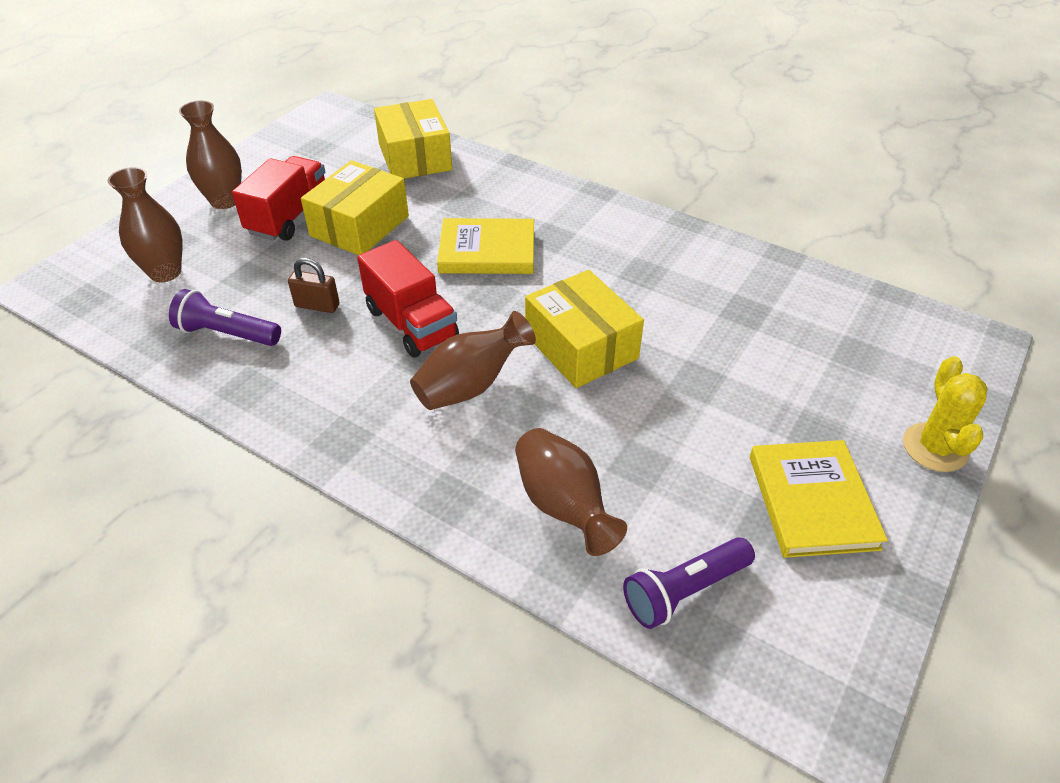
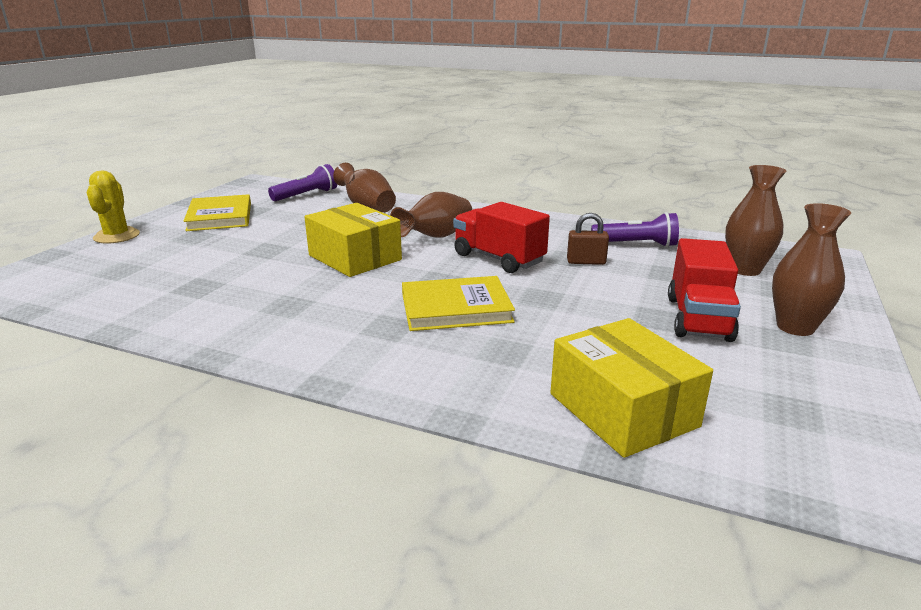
camera: 170 degrees right, 20 degrees down
(359, 226) = (611, 317): yellow box -> none

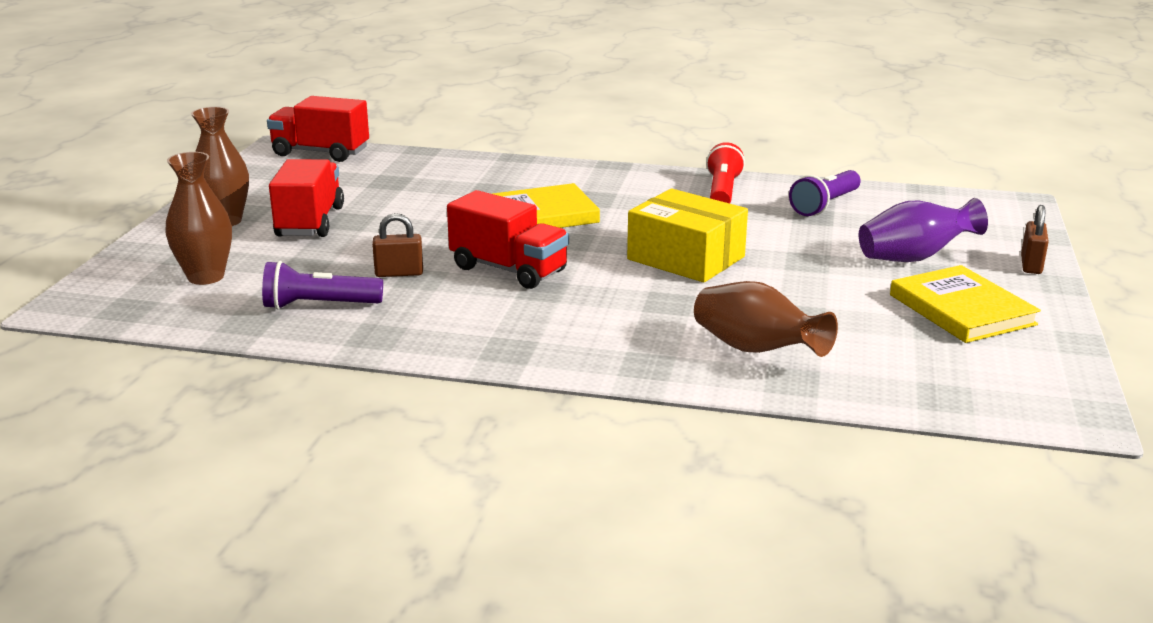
camera: 170 degrees right, 0 degrees up
(117, 236) = (1031, 265): yellow cactus -> brown padlock
(185, 246) = (914, 258): none -> purple vase
(241, 323) = (723, 191): none -> red flashlight
(306, 195) = (902, 376): purple flashlight -> purple flashlight (825, 205)
(435, 237) = (604, 297): brown vase -> none
(622, 410) = (408, 166): yellow box -> none
(793, 469) = (320, 152): none -> red truck

